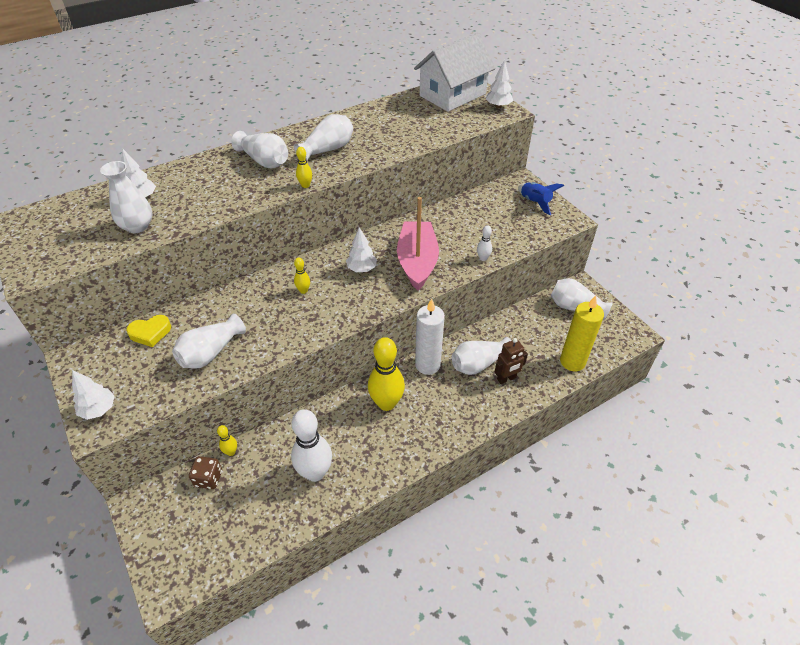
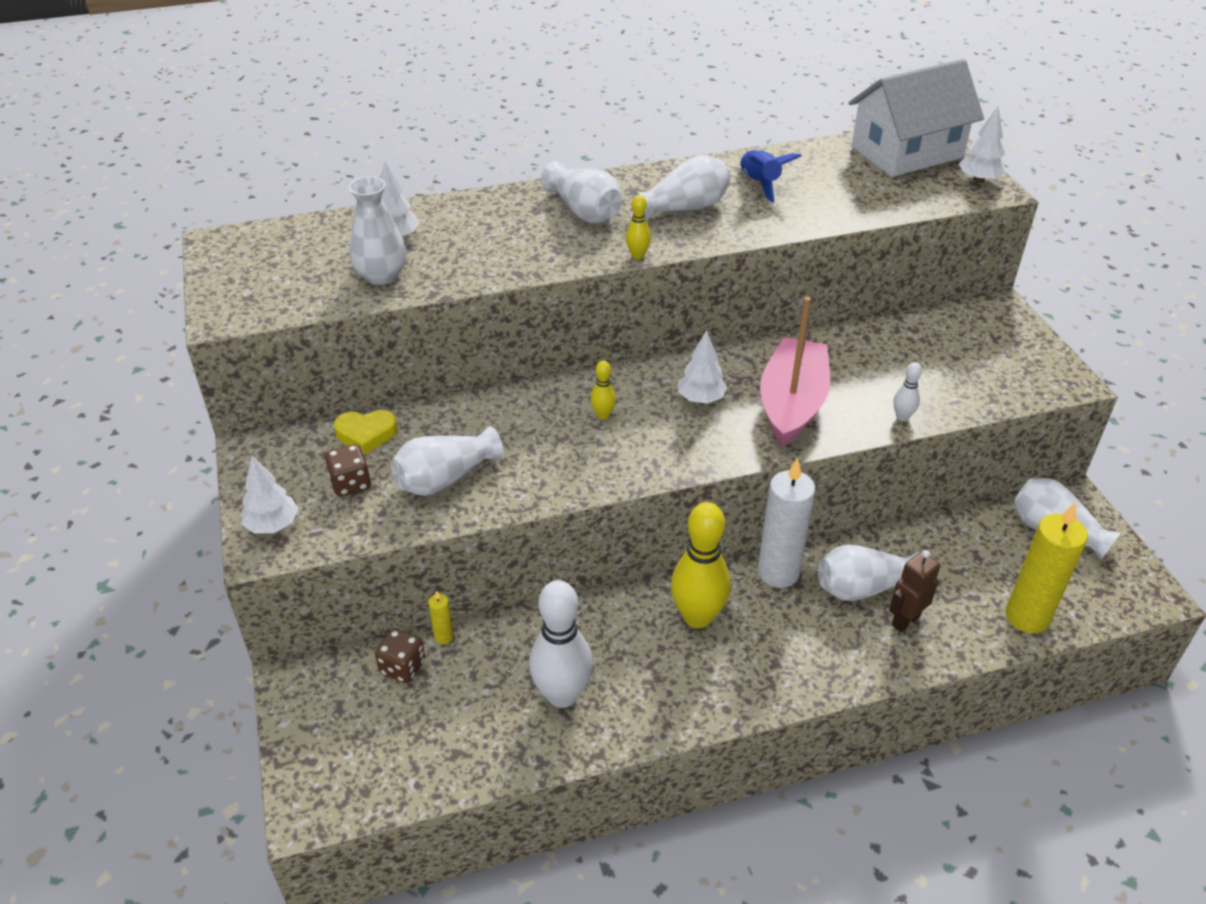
camera: 15 degrees right, 5 degrees down
(147, 369) = (351, 483): none -> brown dice
(231, 452) = (444, 637): yellow bowling pin -> yellow candle
(506, 379) = (905, 620): brown robot -> brown robot turned 150 degrees clockwise
(535, 202) = (1014, 345): blue rocket -> blue rocket (760, 184)

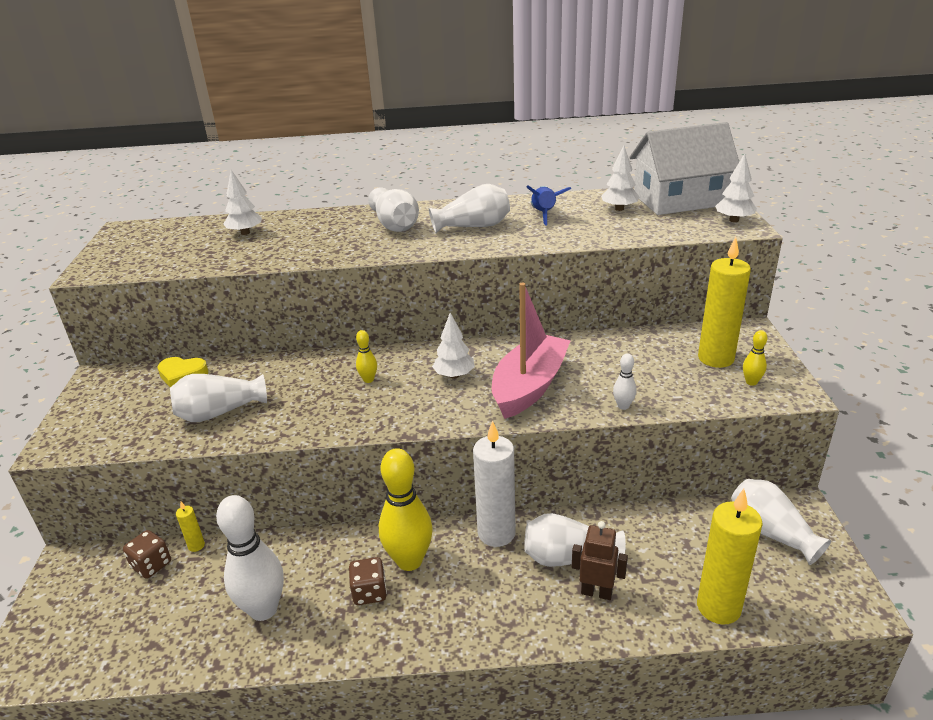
camera: 15 degrees right, 10 degrees down
(272, 525) = (72, 431): white tree -> white tree (619, 209)
(351, 483) = (148, 408): brown dice -> brown dice (369, 592)
(381, 276) = (216, 255): white vase -> none
(637, 255) = (416, 254): yellow bowling pin -> yellow bowling pin (751, 382)
(905, 620) = (596, 592): brown robot -> brown robot turned 45 degrees clockwise
(977, 347) = (715, 358): none -> yellow candle

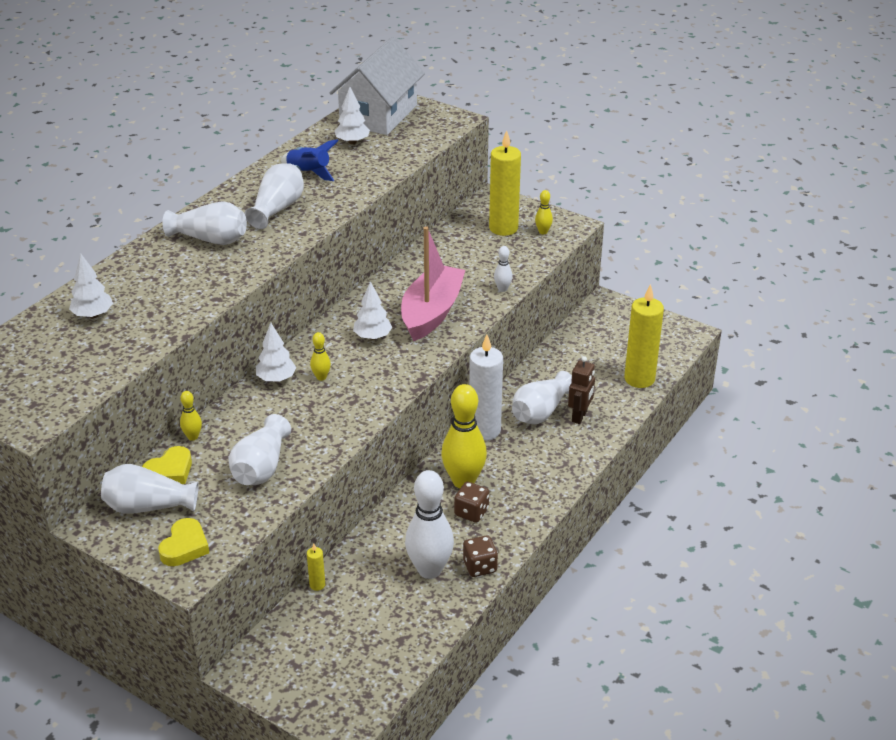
camera: 55 degrees left, 5 degrees up
(90, 428) = (185, 547): none -> yellow heart
(151, 565) = (310, 617): brown dice -> brown dice (480, 566)
(234, 363) = (193, 437): none -> yellow bowling pin
(529, 386) = (431, 312): pink boat -> pink boat turned 45 degrees clockwise
(596, 592) = (580, 416): brown robot -> brown robot turned 150 degrees clockwise
(734, 220) = (441, 116): white tree -> white tree (276, 379)
(771, 532) = (611, 325): white vase -> white vase (148, 506)

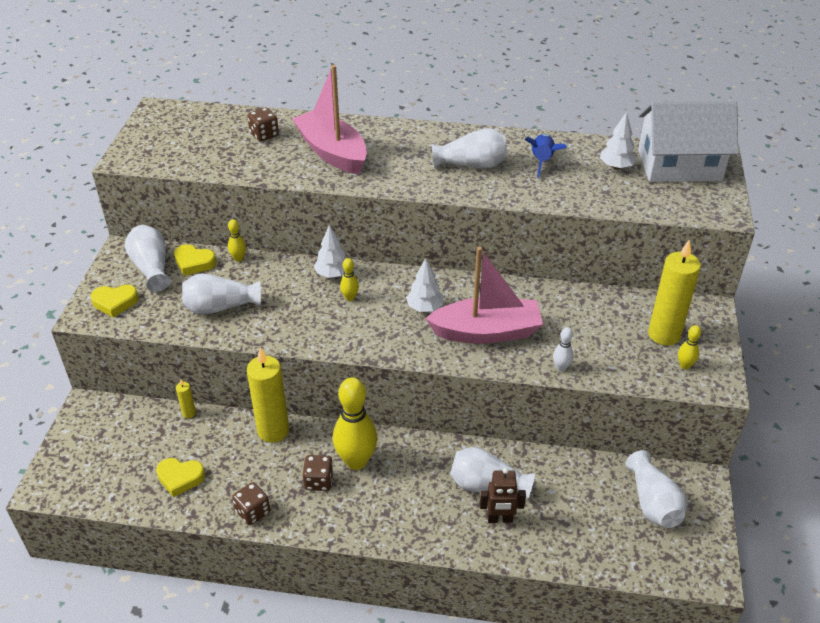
camera: 65 degrees right, 5 degrees up
(93, 315) = (264, 135): white tree -> brown dice
(174, 280) = (332, 152): none -> pink boat
(210, 239) = (400, 148): white vase -> white vase (653, 502)
(403, 610) = (180, 478): none -> yellow heart
(429, 570) = (234, 478): white bowling pin -> none
(484, 430) = (433, 452): white candle -> none
(639, 379) = (594, 552): yellow candle -> yellow candle (273, 431)

